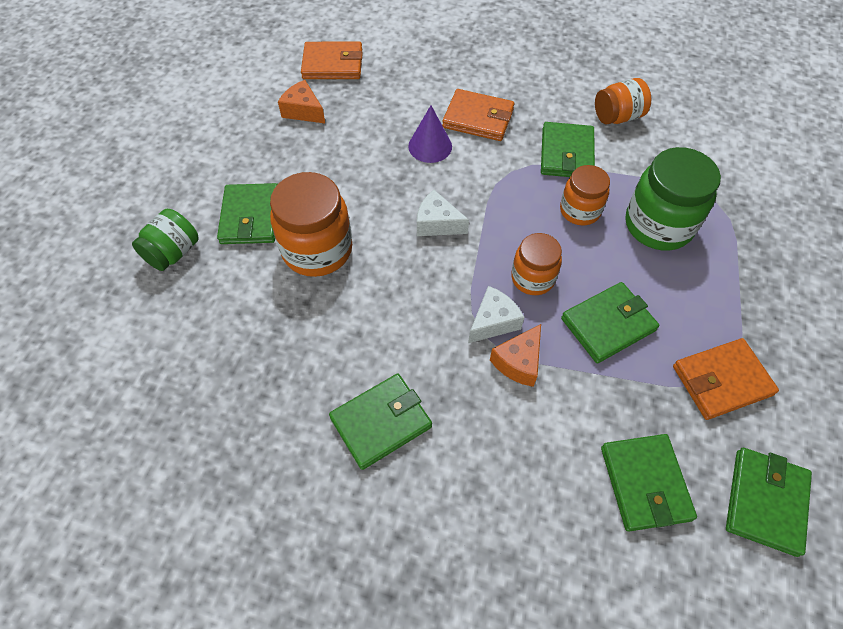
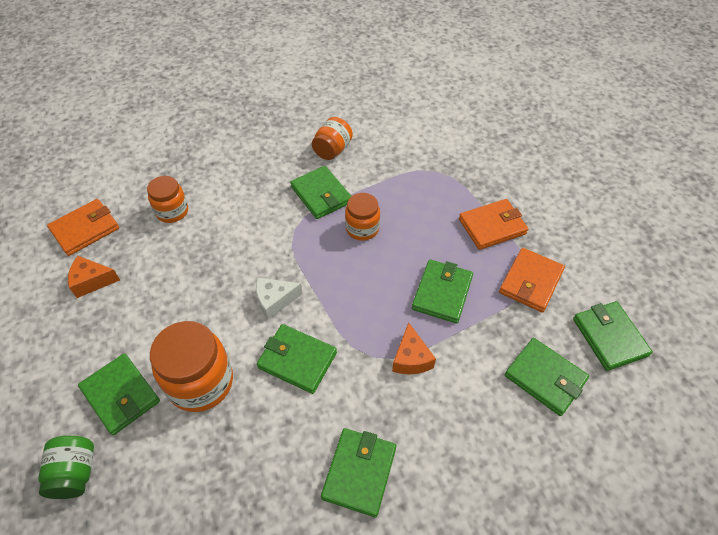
camera: 40 degrees left, 5 degrees down
(411, 288) = (297, 360): none -> green wallet
(430, 146) = (220, 247): purple cone -> none
(478, 118) = (239, 205): orange wallet -> orange wallet (492, 226)
(493, 322) = (372, 343): white cheese -> none
(532, 278) = (371, 295): orange jar -> orange jar (172, 211)
(658, 225) = (417, 207): green jar -> none

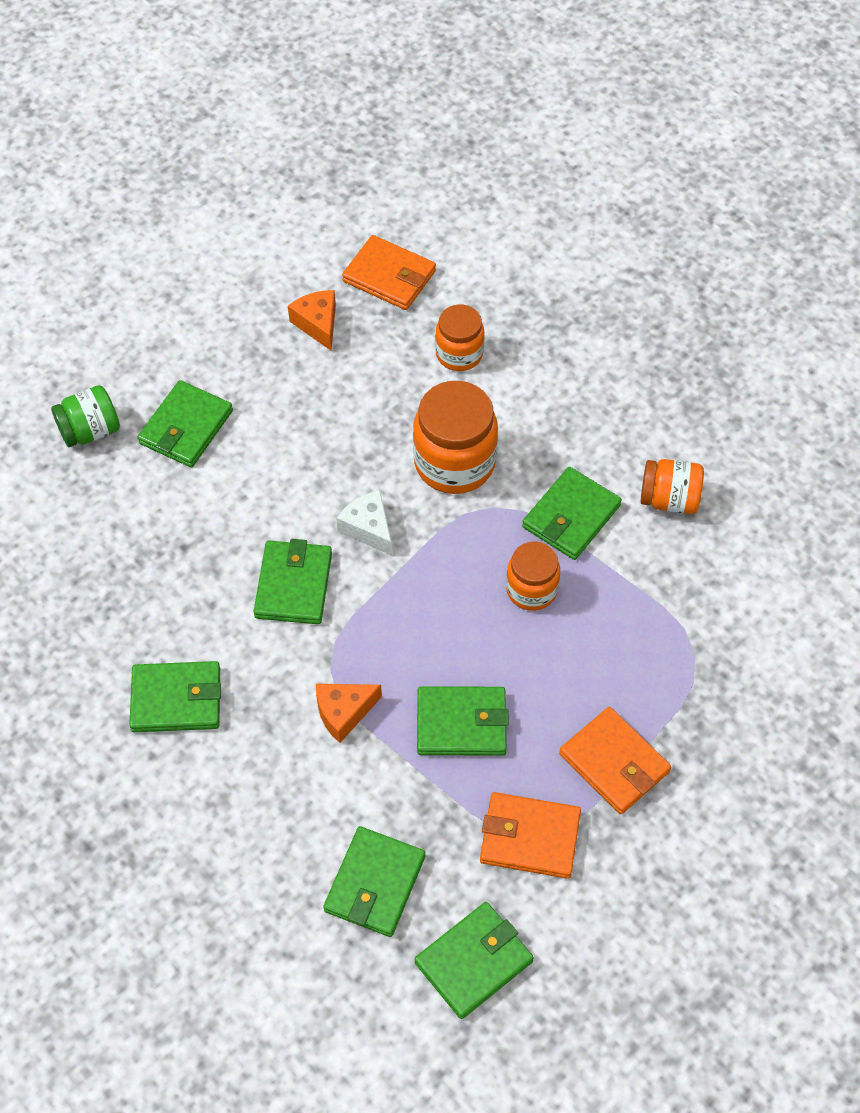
camera: 70 degrees right, 5 degrees up
(201, 382) = (228, 497): orange jar -> orange jar (454, 462)

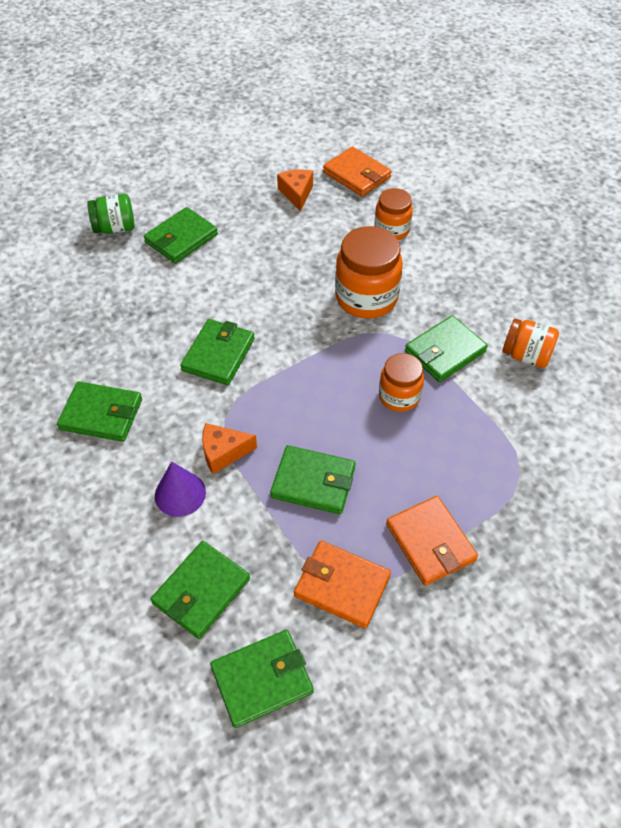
camera: 15 degrees right, 5 degrees down
(310, 776) = (180, 494): none -> purple cone
(368, 528) = (287, 328): white cheese -> none

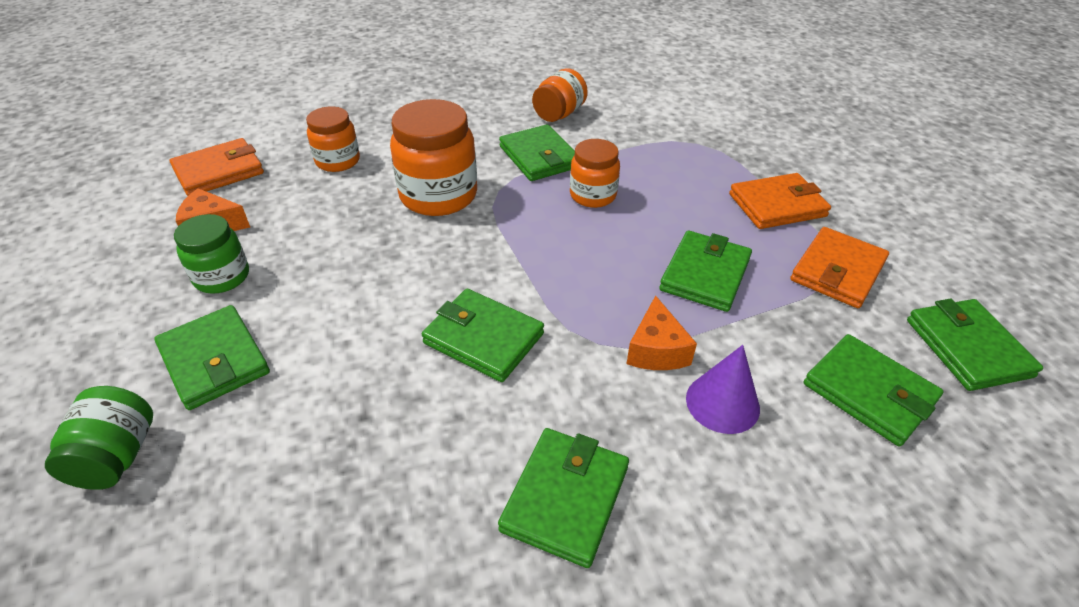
camera: 80 degrees left, 10 degrees down
(249, 216) = (222, 277): none -> green jar

